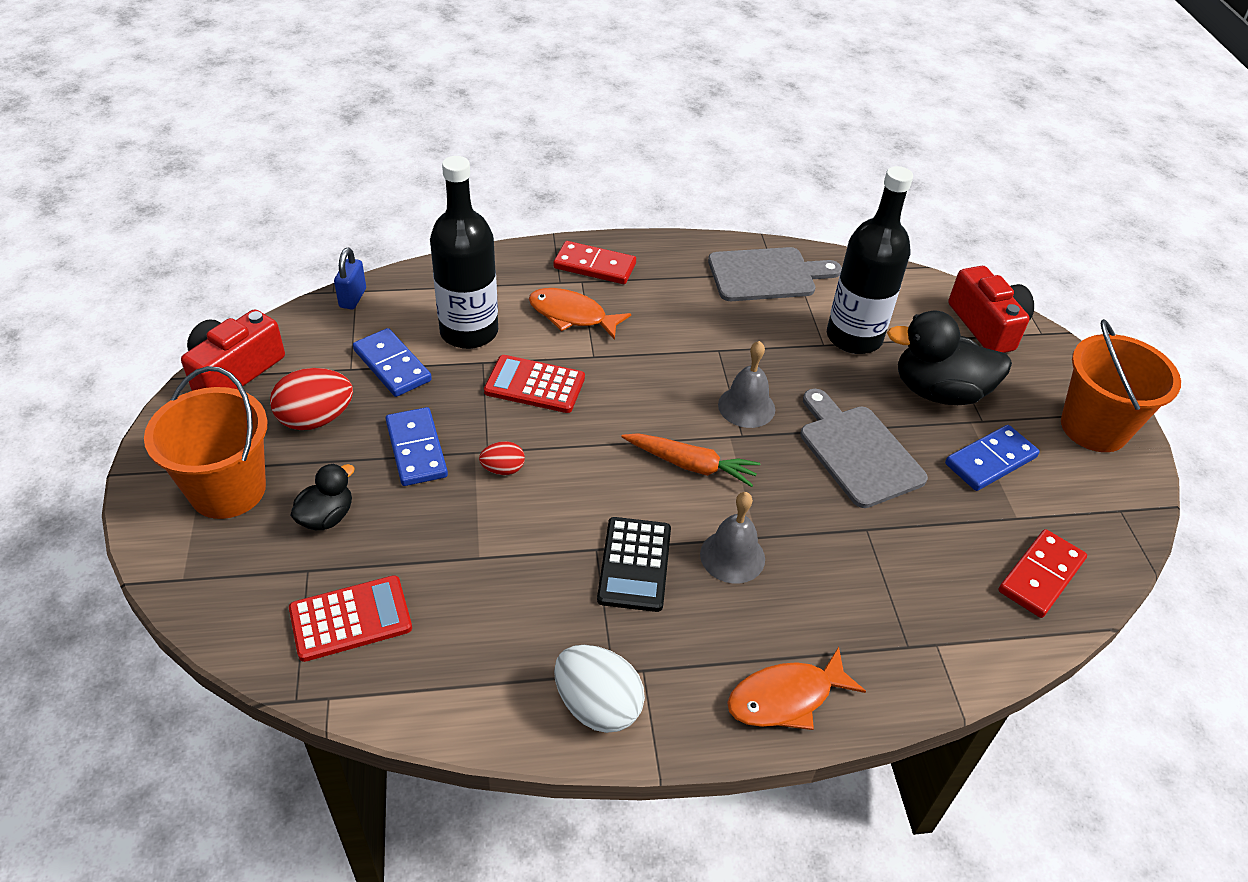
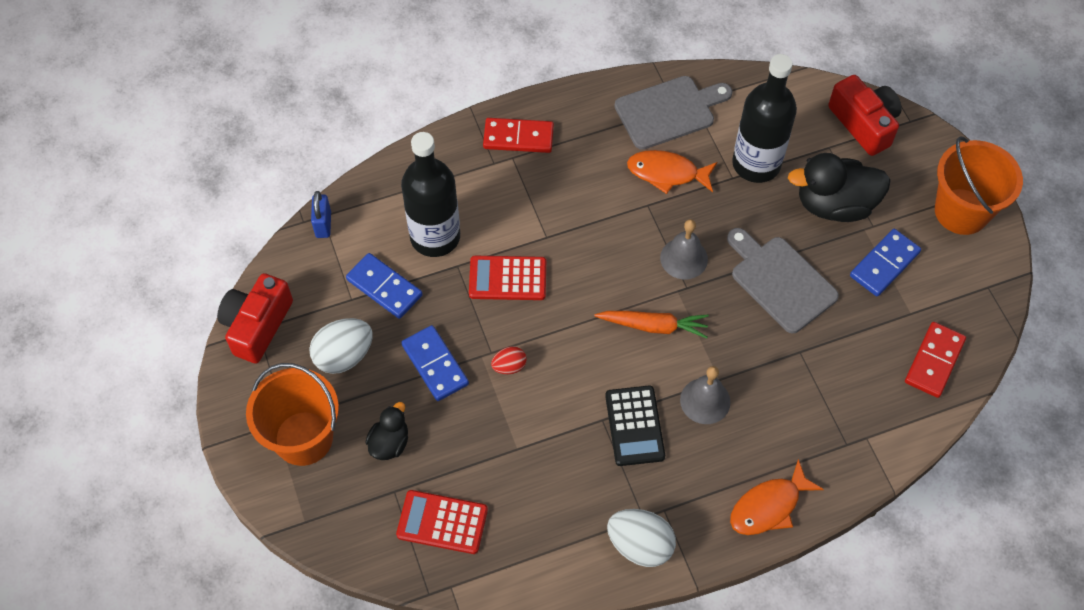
camera: 10 degrees left, 15 degrees up
(316, 419) = (344, 356): red egg -> white egg
(350, 619) = (442, 522): red calculator -> red calculator turned 135 degrees counterclockwise
(572, 315) = (515, 198): orange fish -> orange fish (667, 173)

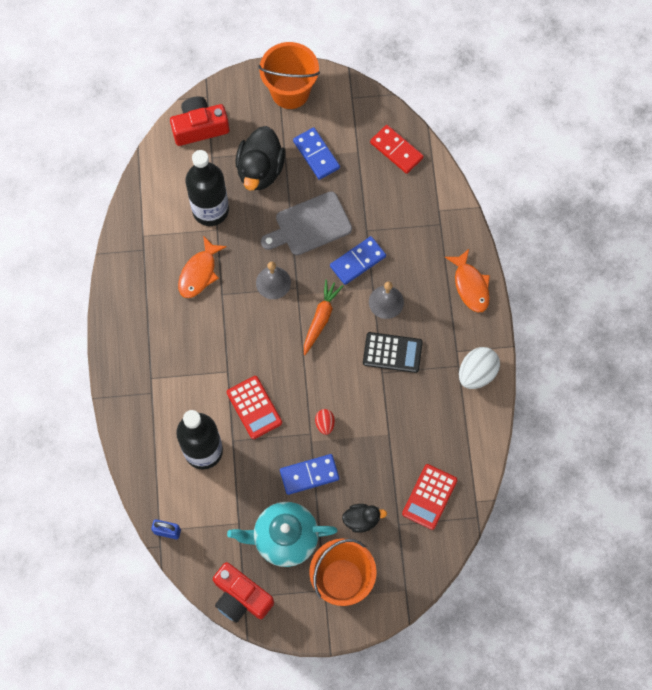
camera: 75 degrees left, 10 degrees up
(344, 356) = (284, 538): white egg -> turquoise teapot
(384, 287) = (236, 497): blue domino -> blue domino (358, 261)
(389, 443) = (361, 519): black duck -> black duck turned 135 degrees clockwise
(507, 279) = (254, 407): red calculator -> red calculator turned 45 degrees counterclockwise
(518, 137) = (134, 369): red domino -> none
(669, 111) = (146, 255): grey cutting board -> none

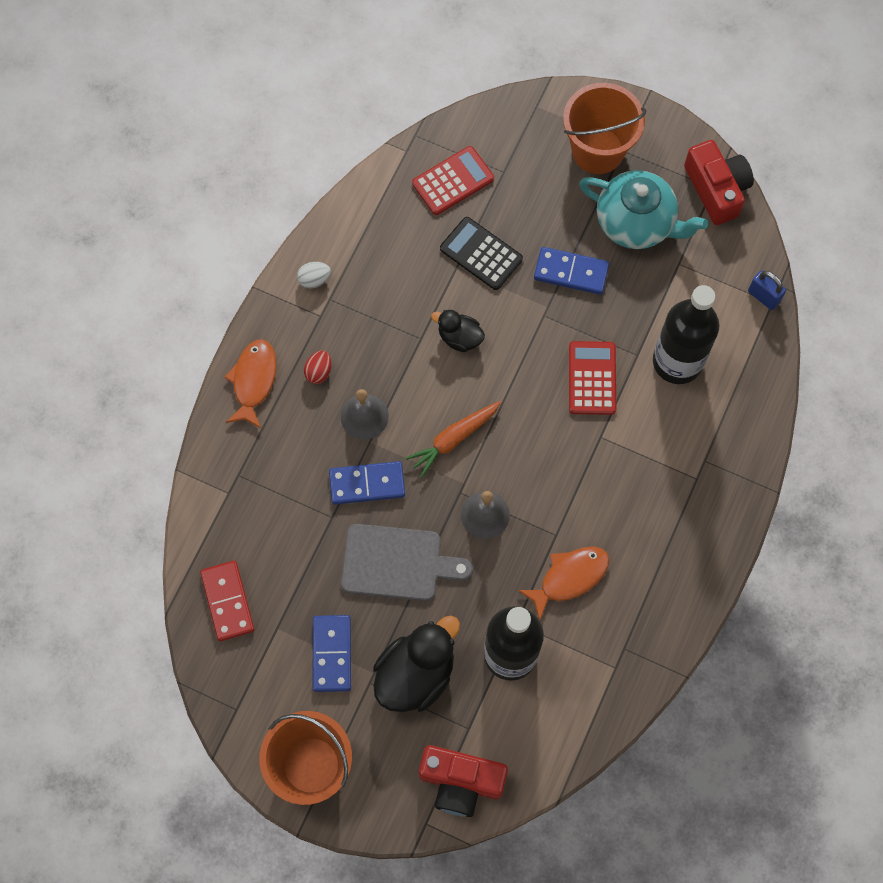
camera: 150 degrees left, 0 degrees up
(325, 424) = (521, 317): red egg -> red egg (319, 371)
(361, 519) = (541, 197): black duck -> black duck (459, 337)
(392, 352) = (394, 354): black calculator -> black calculator (481, 254)
(477, 373) = (314, 279): white egg -> white egg, size x0.55

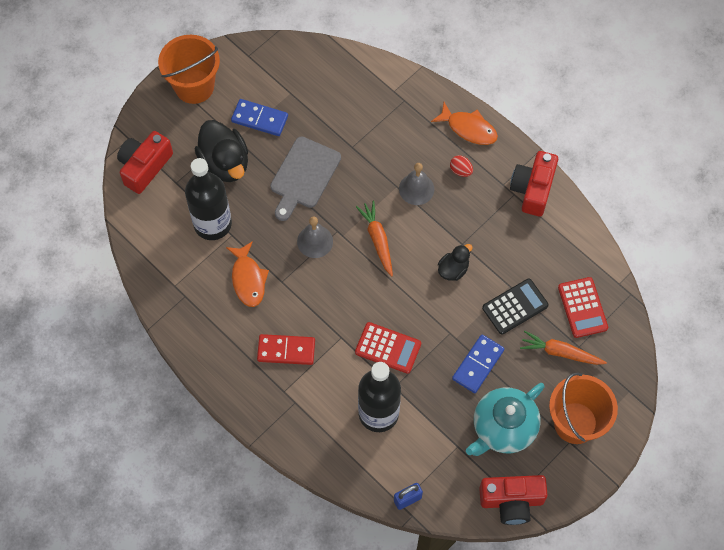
camera: 110 degrees right, 5 degrees down
(227, 601) = (320, 70): red domino -> red domino (286, 350)
(314, 279) = (533, 189): white egg -> red camera
(367, 484) = (367, 175): blue domino -> none
(519, 189) = (560, 352): none -> orange carrot

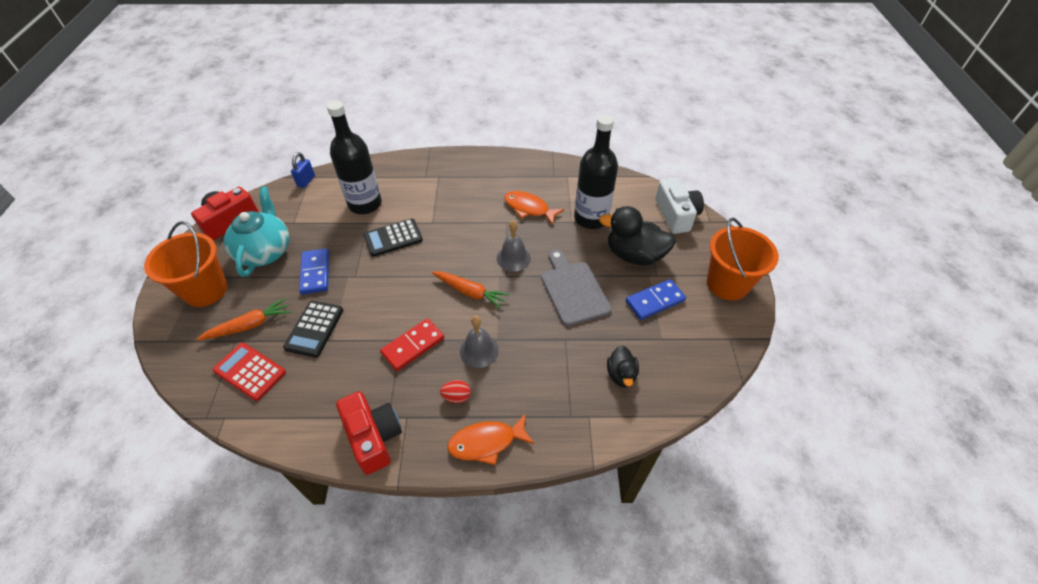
camera: 135 degrees right, 15 degrees down
(144, 167) = (676, 215): red camera -> white camera
(286, 350) = (460, 193): red domino -> red domino (413, 346)
(388, 348) = (393, 238): red calculator -> black calculator
(453, 269) = (390, 317): black duck -> black duck (621, 375)

